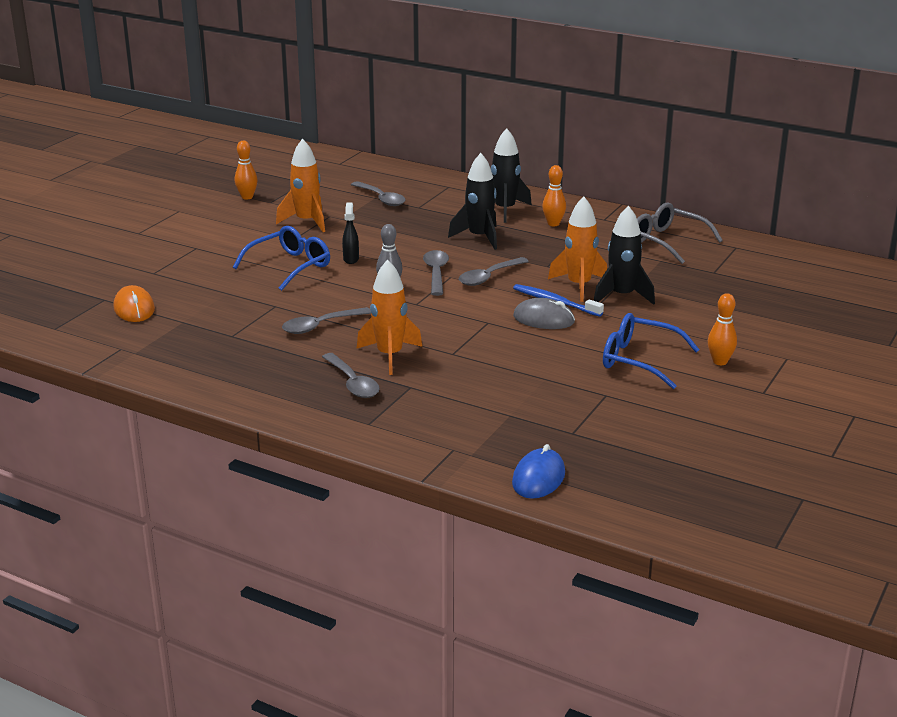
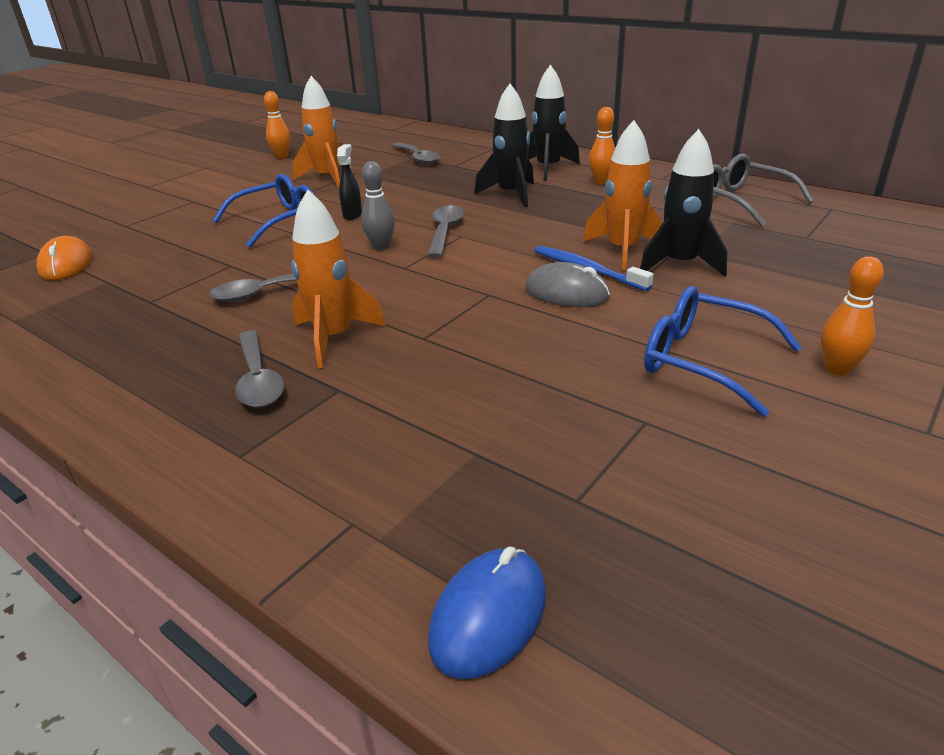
camera: 10 degrees right, 5 degrees up
(488, 277) = (508, 237): grey spoon -> none

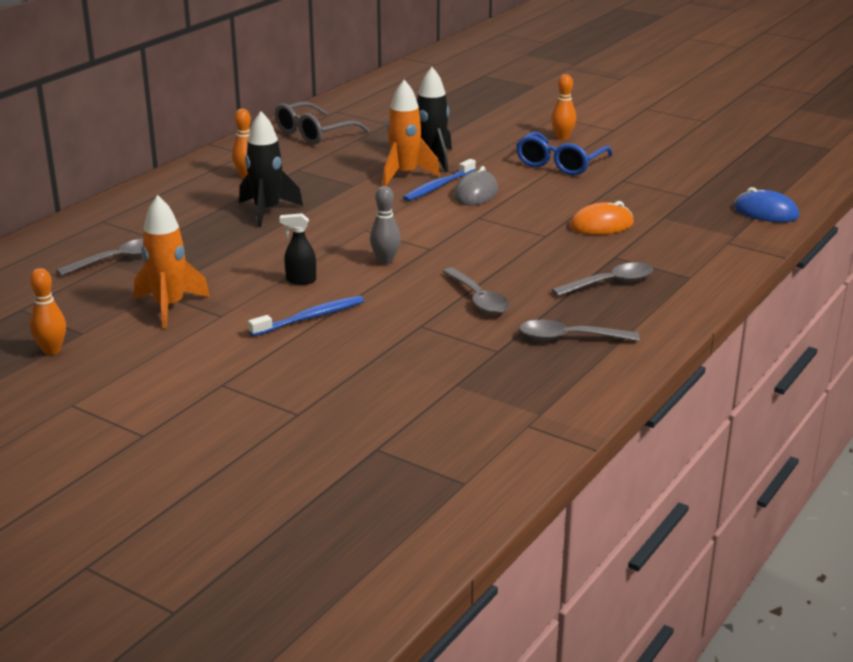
camera: 95 degrees left, 5 degrees down
(66, 264) = (412, 422): orange mouse -> orange mouse (601, 225)
(277, 222) = (310, 318): blue glasses -> blue toothbrush
(334, 338) = (550, 264): orange rocket -> none
(445, 231) = (355, 236): grey spoon -> grey spoon (569, 338)
(548, 169) = (195, 195): black rocket -> none

